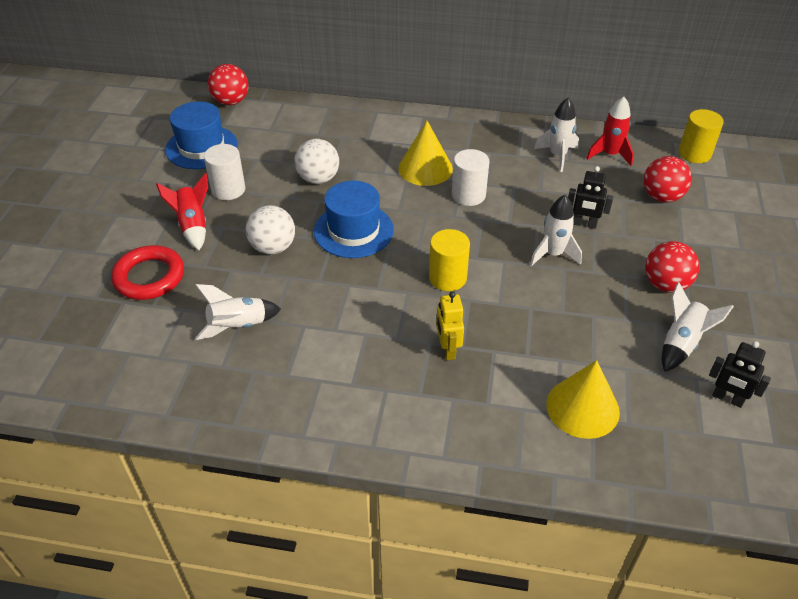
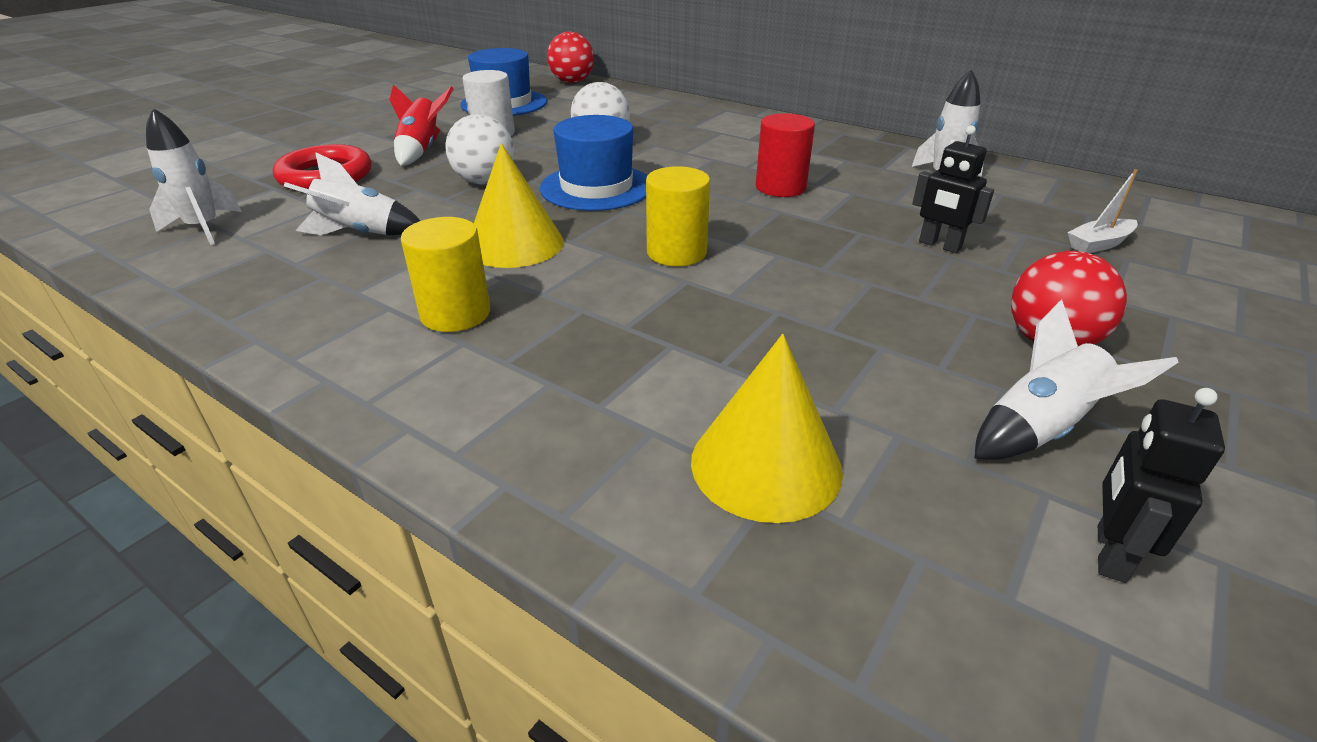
camera: 25 degrees right, 10 degrees down
(425, 168) = (743, 157): yellow cone -> yellow cone (515, 244)
(447, 349) = (601, 323): yellow robot -> none
(468, 195) = (780, 187): white cylinder -> red cylinder
(553, 254) = (862, 264): white rocket -> white rocket (204, 228)
(610, 155) = (1030, 190): red rocket -> none
(661, 197) = (1099, 244): red ball -> white boat
(694, 154) = (1185, 213): yellow cylinder -> yellow cylinder (455, 314)
(727, 398) = (1109, 553): black robot -> black robot turned 60 degrees clockwise

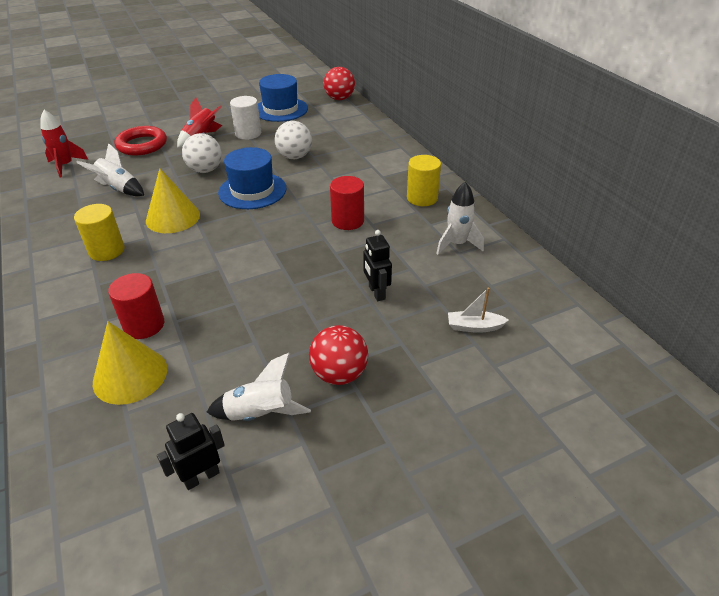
camera: 30 degrees right, 5 degrees up
(204, 228) = (65, 166): white rocket -> red rocket
(676, 252) = (236, 248): yellow cylinder -> yellow cylinder (422, 198)
(679, 388) = (144, 325): none -> red cylinder

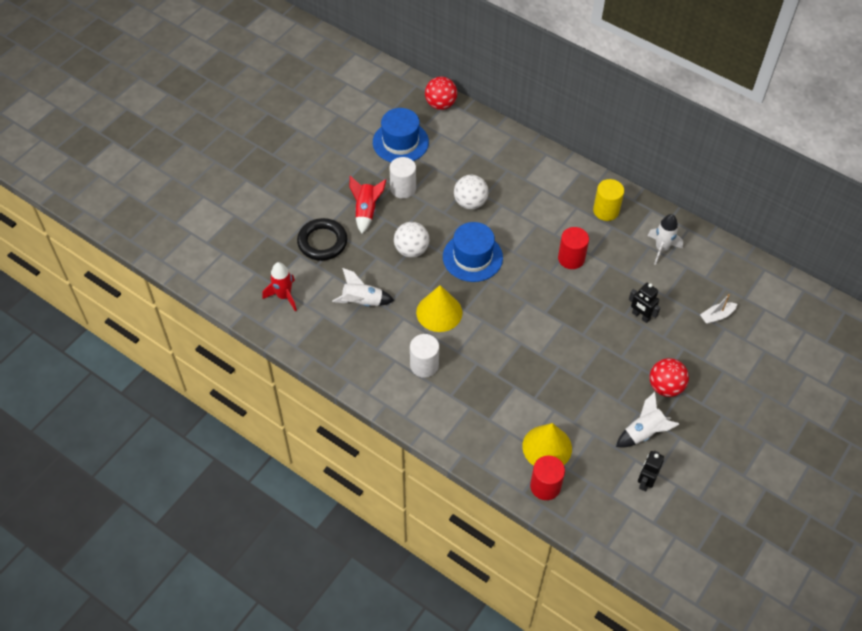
camera: 30 degrees left, 15 degrees up
(106, 250) = (424, 365): yellow cylinder -> white cylinder
(142, 145) = (322, 242): red ring -> black ring
(144, 325) = (518, 410): red cylinder -> red cylinder (545, 486)

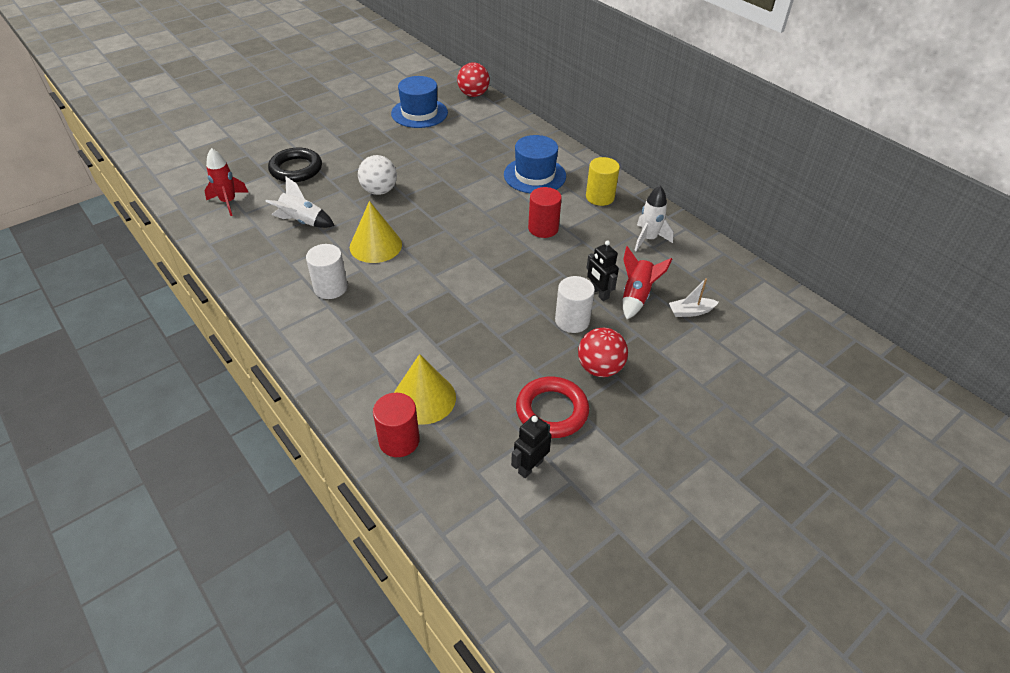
camera: 15 degrees right, 10 degrees down
(366, 211) = (354, 154): red rocket -> red rocket (636, 296)
(403, 188) = (400, 145): white cylinder -> white cylinder (572, 320)
(470, 203) = (461, 166): white ball -> none
(472, 257) = (438, 208): blue hat -> blue hat (534, 175)
(644, 433) = (552, 411): white rocket -> red ring

